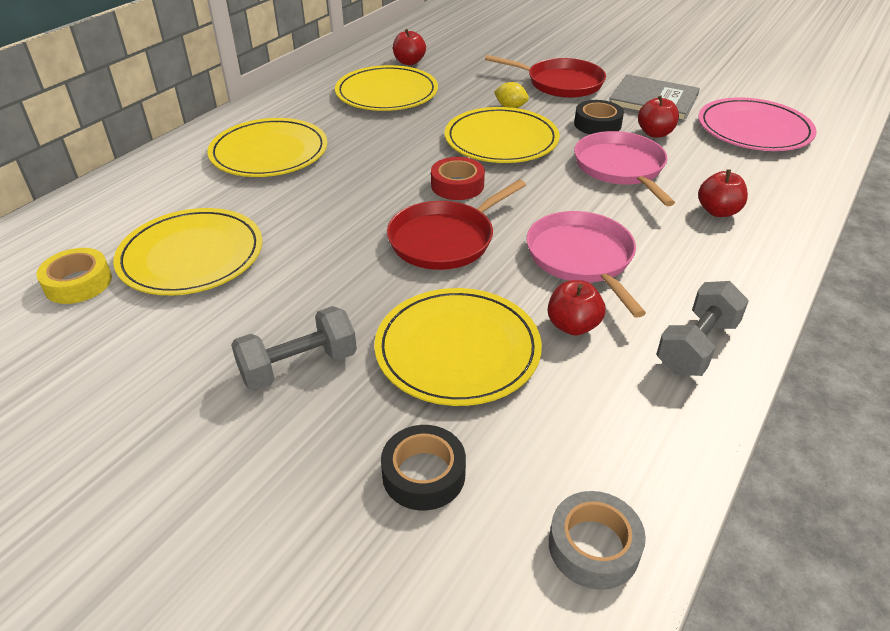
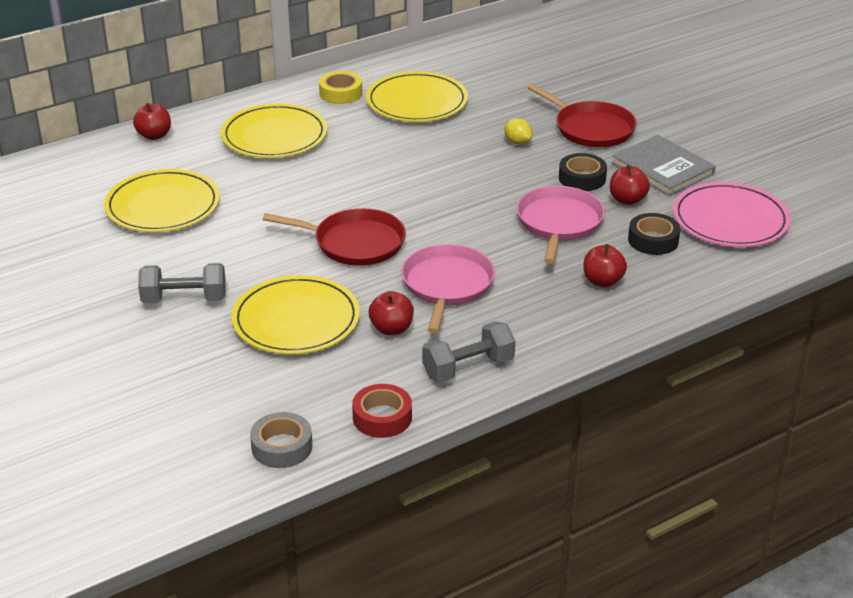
camera: 25 degrees right, 5 degrees down
(78, 283) = (78, 205): yellow tape -> yellow tape (341, 93)
(409, 62) = (465, 73): red apple -> red apple (154, 135)
(423, 474) = (214, 381): black tape -> black tape (653, 240)
(445, 239) = (354, 243): red pan -> red pan turned 150 degrees counterclockwise
(457, 185) = (403, 202): red tape -> red tape (382, 417)
(501, 140) = (478, 172): yellow plate -> none

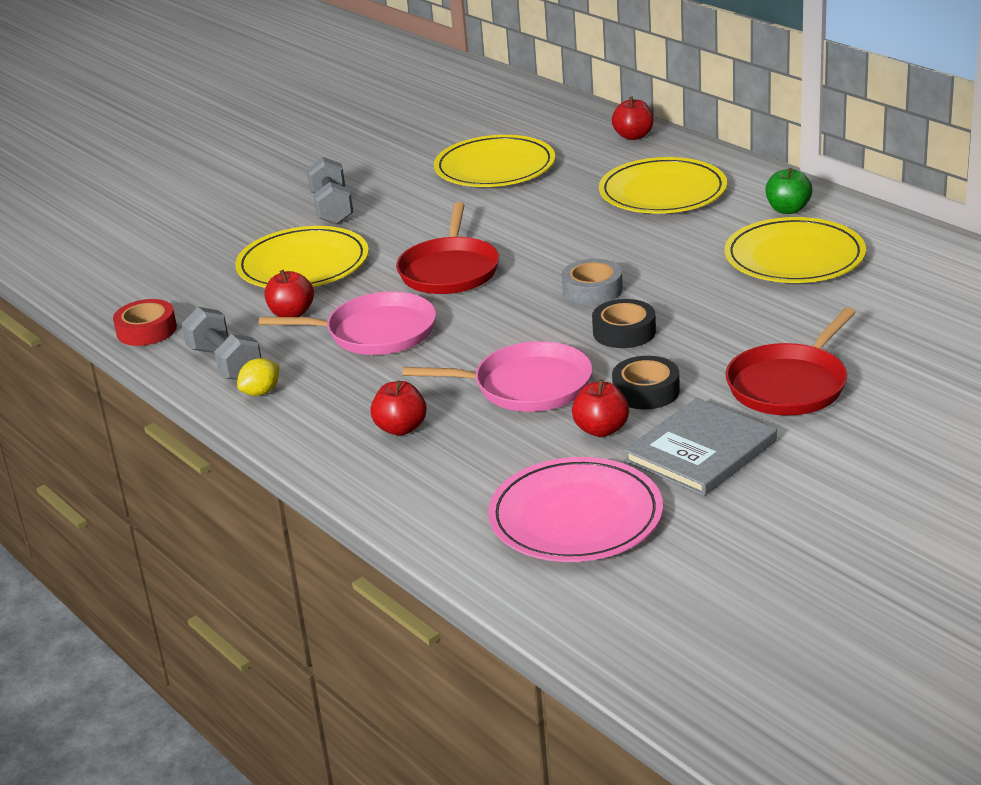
camera: 85 degrees right, 5 degrees down
(282, 447) = (108, 291): grey tape -> grey tape (592, 290)
(341, 93) = (788, 209): yellow tape -> green apple
(517, 142) = (722, 336): yellow lemon -> yellow lemon (261, 392)
(653, 240) = (504, 457): black tape -> black tape (624, 332)

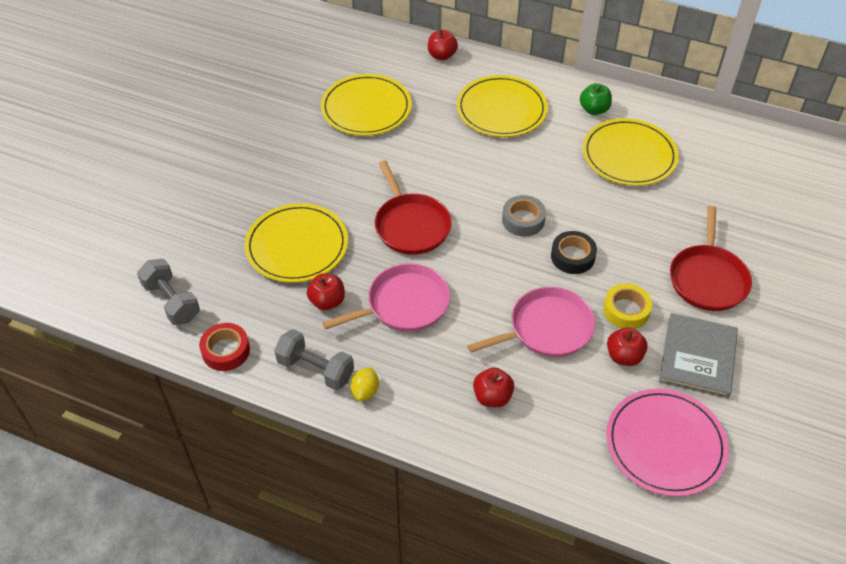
camera: 30 degrees left, 20 degrees up
(332, 208) = (275, 179): grey dumbbell -> grey dumbbell (171, 301)
(646, 391) = (626, 310): black tape -> yellow tape

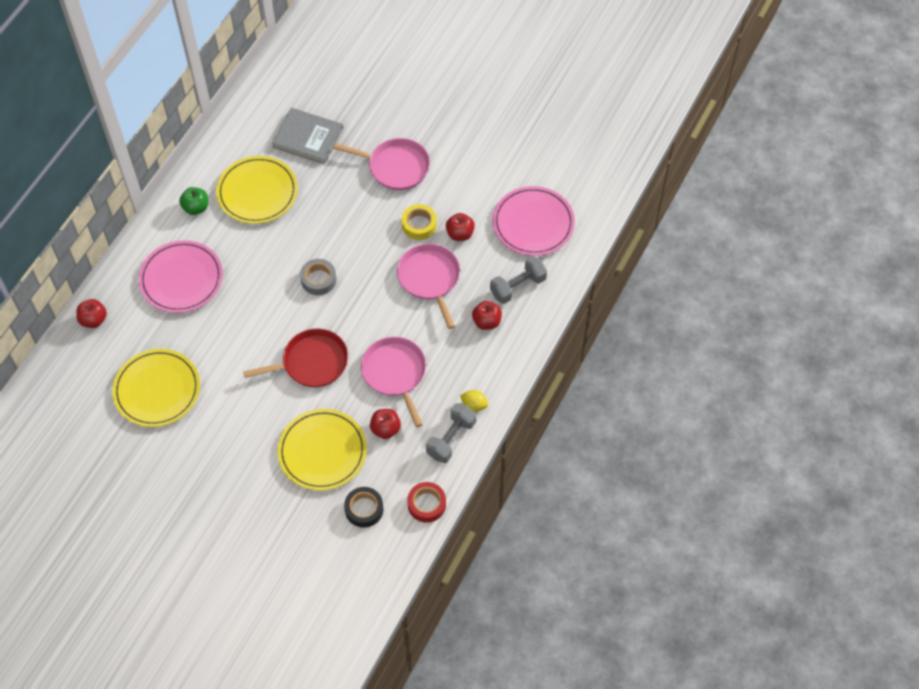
camera: 85 degrees left, 10 degrees up
(171, 301) = (371, 549): grey dumbbell -> grey dumbbell (518, 286)
(501, 109) = (181, 279): yellow plate -> pink plate
(572, 257) = (362, 251): black tape -> black tape (364, 509)
(697, 357) = (465, 189): grey book -> grey book (308, 137)
(708, 278) = (395, 167): red pan -> pink pan

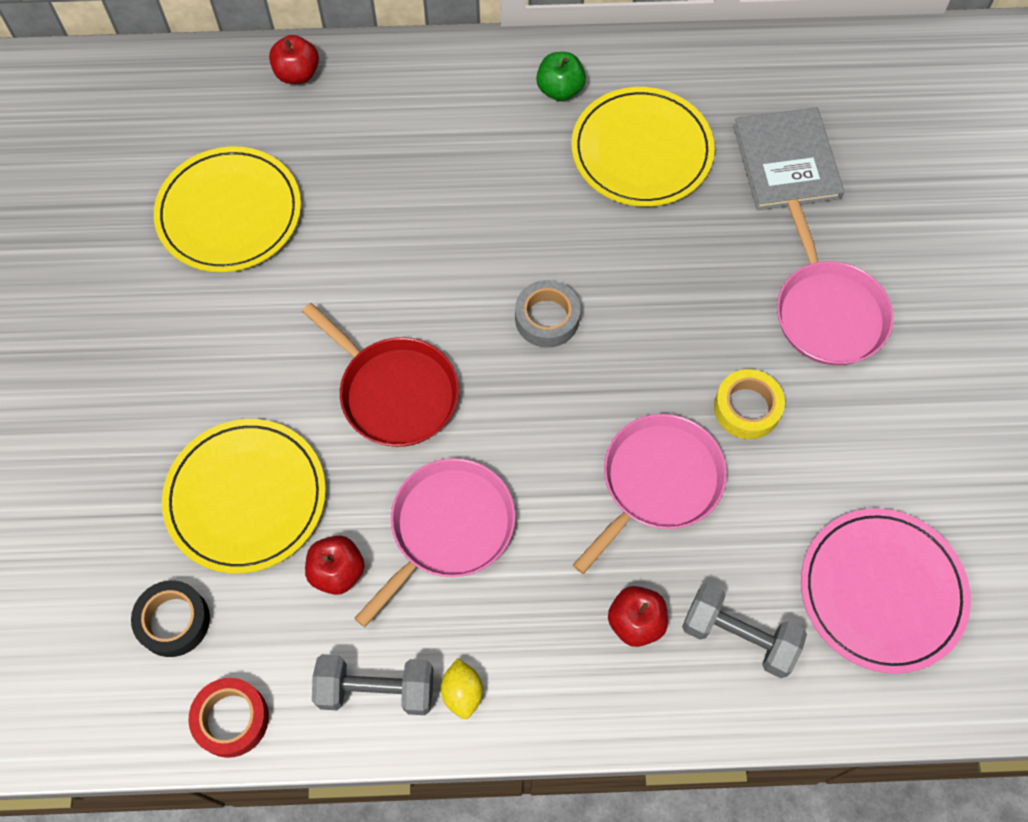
camera: 60 degrees right, 5 degrees up
(181, 279) = (430, 139): pink plate -> none
(460, 234) = (775, 481): red apple -> none

